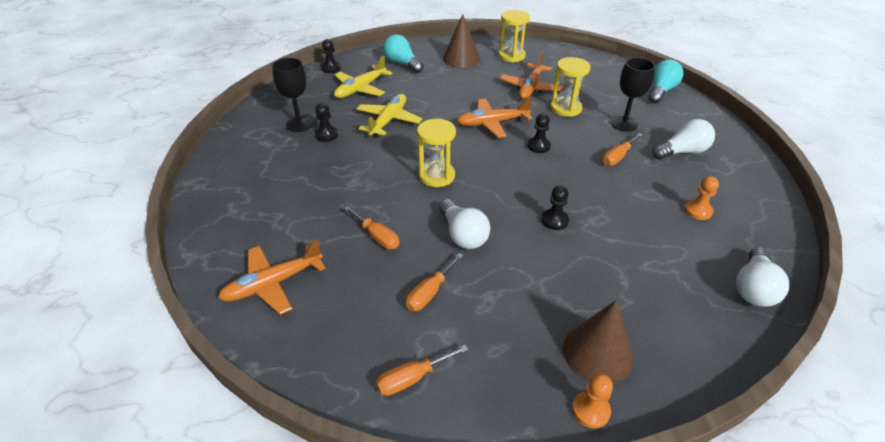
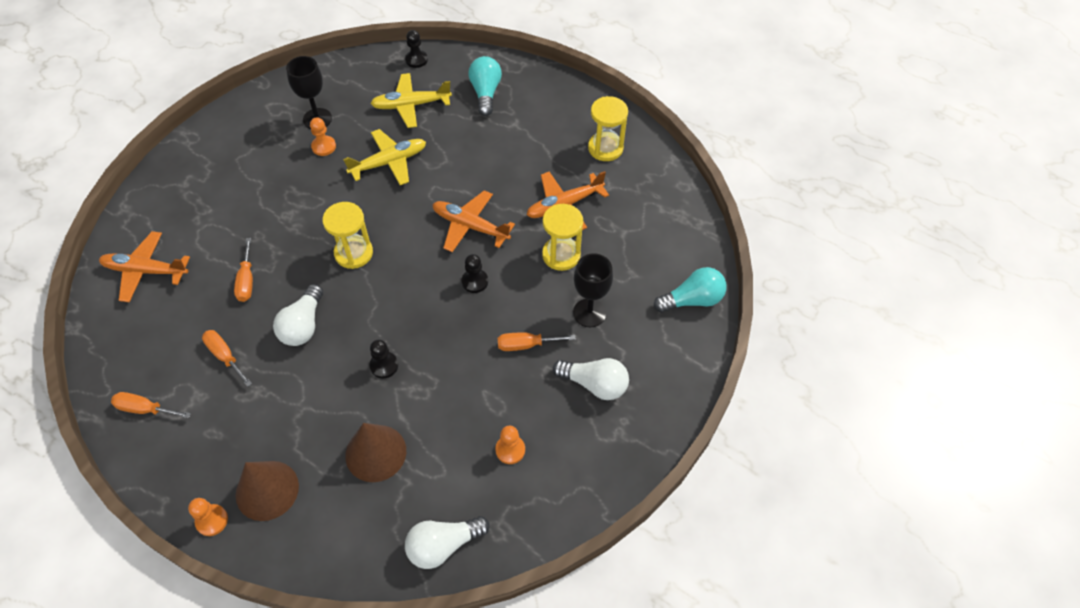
camera: 40 degrees right, 15 degrees up
(326, 135) = (324, 146): black pawn -> orange pawn
(429, 292) = (225, 356): orange screwdriver -> orange screwdriver turned 60 degrees clockwise
(461, 58) = (550, 120): brown cone -> brown cone (375, 453)

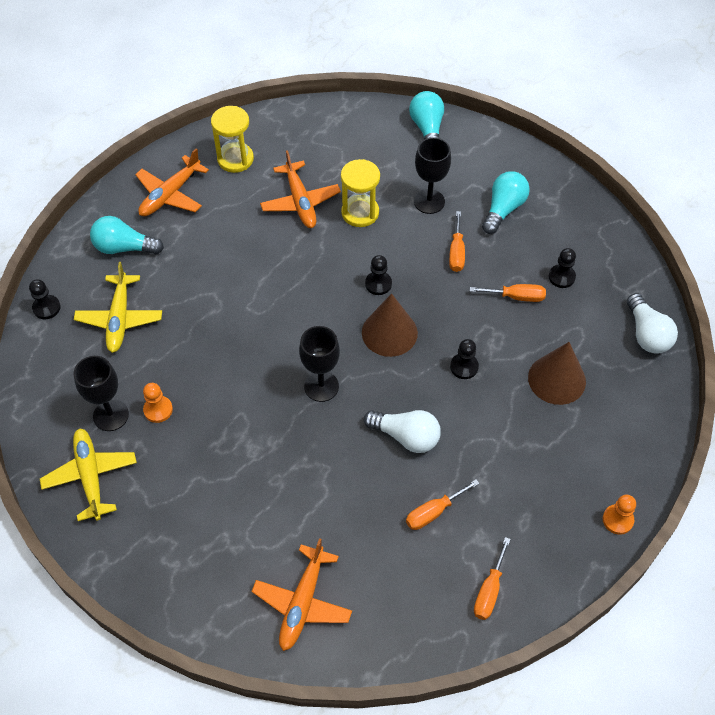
camera: 80 degrees left, 0 degrees up
(246, 281) = (338, 492): orange screwdriver -> orange screwdriver (516, 297)
(267, 490) = (589, 471): brown cone -> brown cone (389, 332)
(353, 253) = (321, 386): yellow hourglass -> black goblet
(389, 162) = (201, 346): yellow plane -> yellow plane (91, 476)
(470, 226) = (308, 280): orange plane -> orange plane (170, 194)
(510, 450) = (561, 277): orange pawn -> black pawn
(594, 384) = (503, 209): white light bulb -> turquoise light bulb

